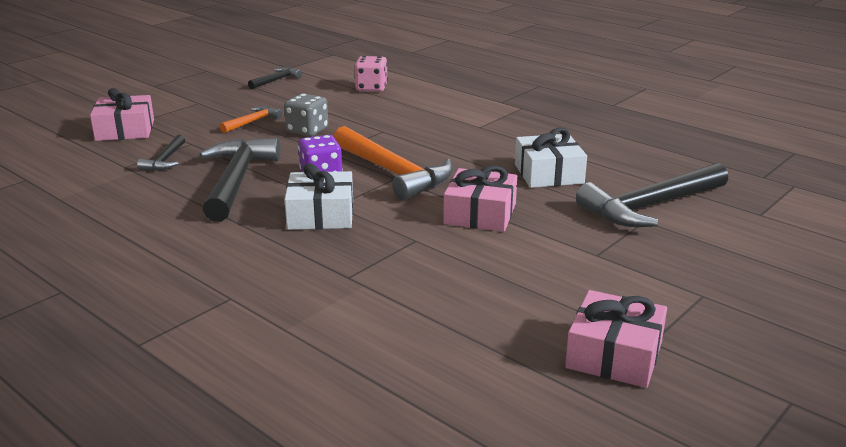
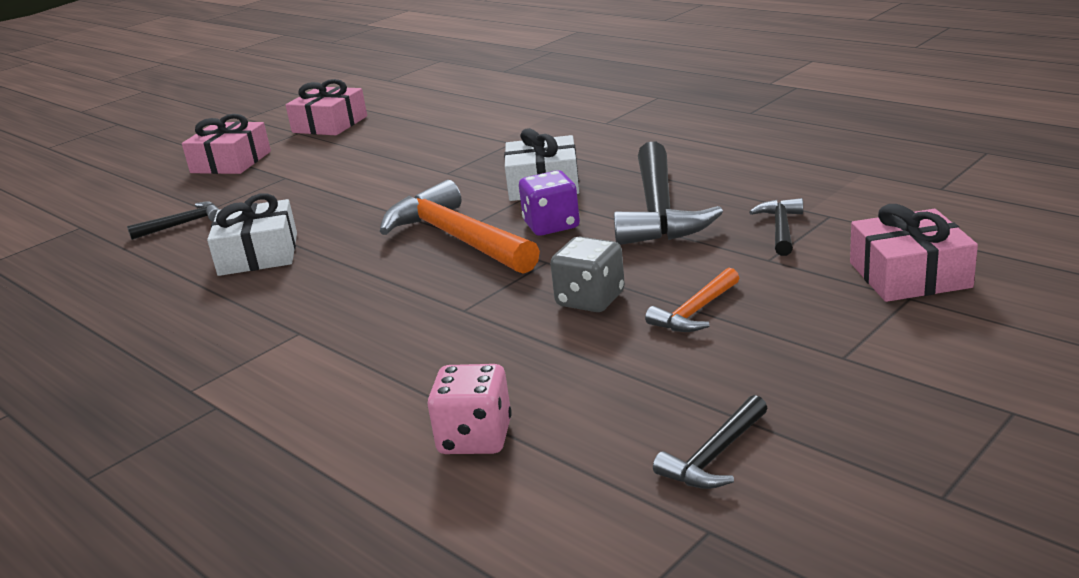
camera: 175 degrees left, 0 degrees up
(480, 214) = (371, 200): pink gift -> pink gift (231, 162)
(650, 206) = (183, 224): black hammer -> black hammer, size x0.49

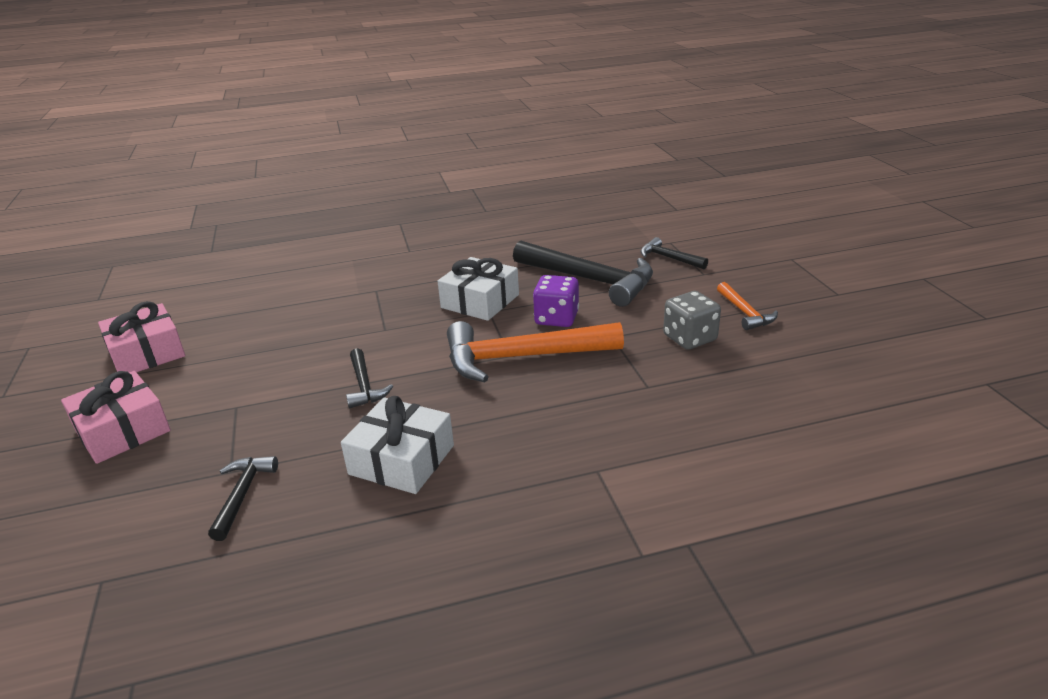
camera: 60 degrees left, 5 degrees up
(475, 438) = (838, 429): pink dice -> none
(715, 456) = (914, 358): black hammer -> black hammer (364, 386)
(909, 275) = (767, 250): pink gift -> none

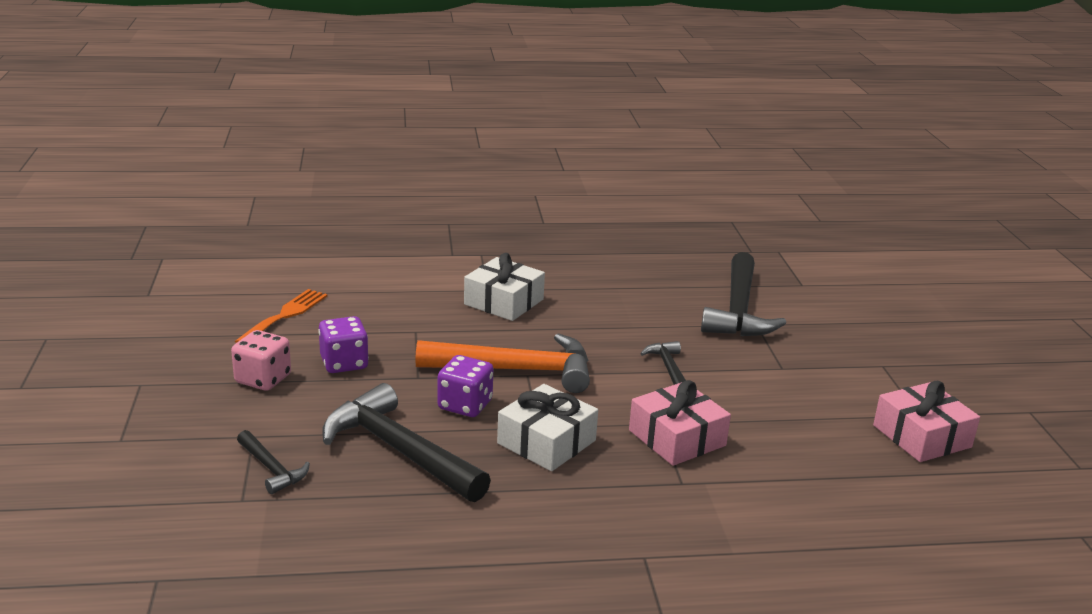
camera: 175 degrees left, 5 degrees down
(123, 430) = (871, 363): pink gift -> pink gift (677, 438)
(242, 494) = (738, 310): black hammer -> black hammer, size x2.04
(402, 460) = (627, 313): white gift -> white gift (503, 302)
(689, 338) = (344, 363): grey dice -> purple dice
(745, 313) = (263, 379): orange hammer -> pink dice
(804, 382) = (285, 315): none -> orange fork

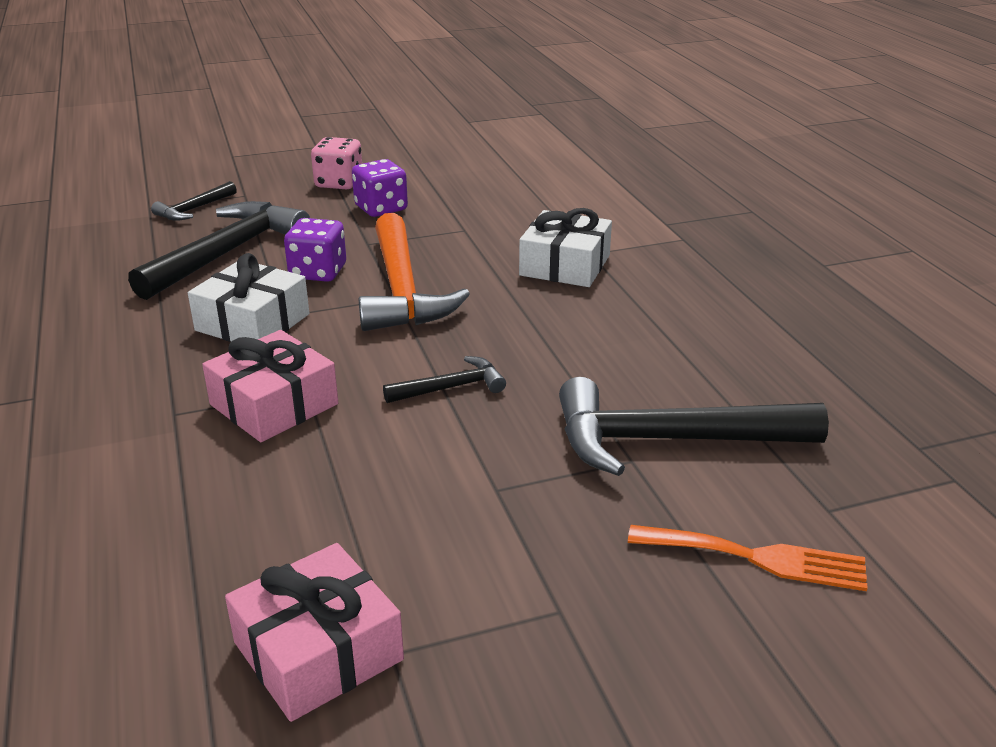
camera: 80 degrees right, 5 degrees up
(285, 315) = (462, 172): orange fork -> orange fork (757, 558)

